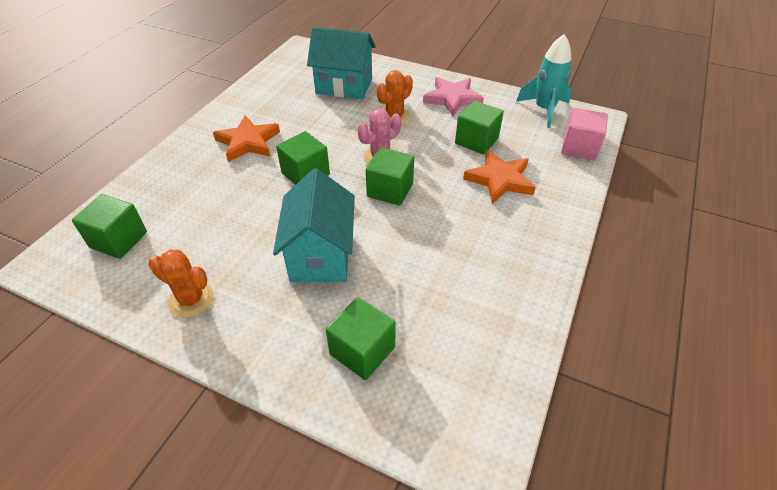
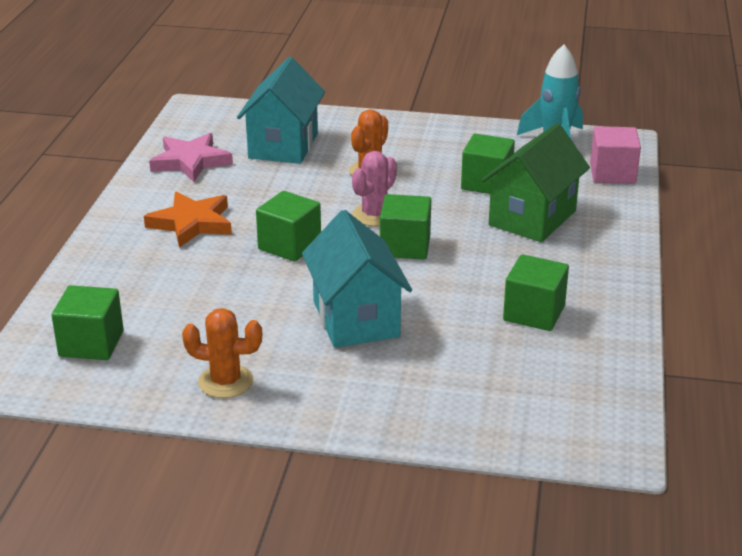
camera: 15 degrees left, 15 degrees down
(344, 86) = (283, 146): turquoise house -> turquoise house turned 75 degrees counterclockwise
(362, 351) = (451, 390): green cube -> green cube (534, 313)
(452, 99) = (435, 142): pink star -> pink star (190, 162)
(500, 180) = (532, 218): orange star -> green house

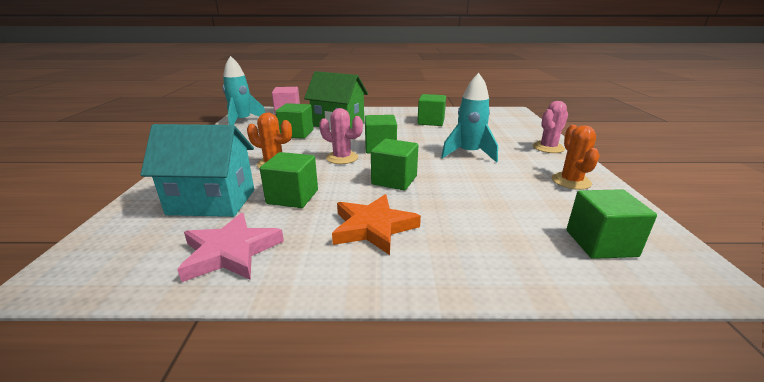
camera: 100 degrees left, 5 degrees down
(275, 184) = (292, 197): none -> green cube
(355, 319) = (468, 154): turquoise house -> turquoise rocket
(357, 410) = (548, 148): none -> pink cactus

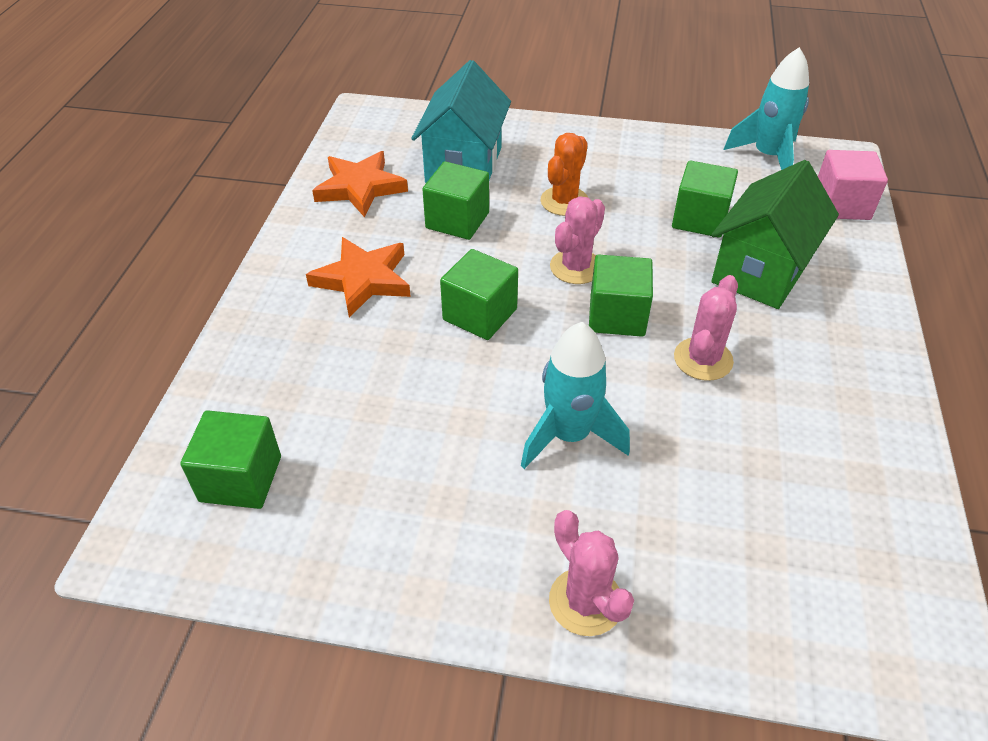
camera: 100 degrees right, 20 degrees up
(231, 252) = (360, 188): pink star -> orange star
(402, 133) = (703, 359): none -> pink cactus
(431, 122) = (788, 425): green cube -> none
(571, 181) = (412, 547): orange cactus -> none

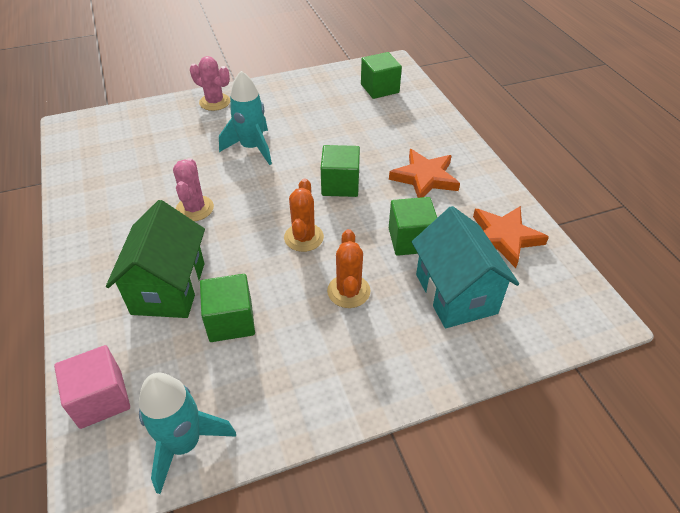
camera: 150 degrees right, 0 degrees up
(576, 267) = (303, 237): pink cactus -> orange cactus
(617, 316) = (258, 215): green cube -> none

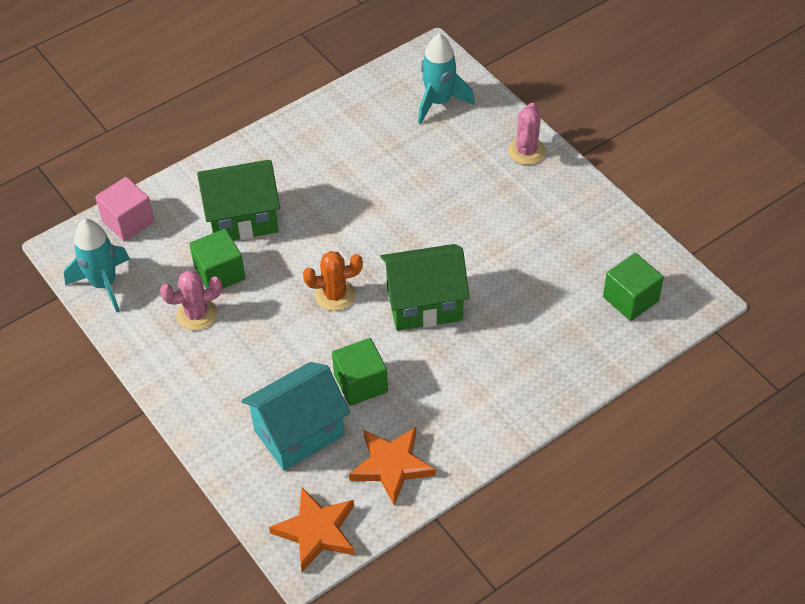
camera: 75 degrees right, 5 degrees up
(194, 209) = (345, 199): pink cactus -> pink cactus (197, 314)
(252, 148) = (456, 212): turquoise rocket -> turquoise rocket (439, 102)
(340, 185) = (424, 304): green cube -> green house
(348, 291) = (277, 347): orange cactus -> none
(425, 178) = (465, 378): orange star -> orange star (316, 531)

